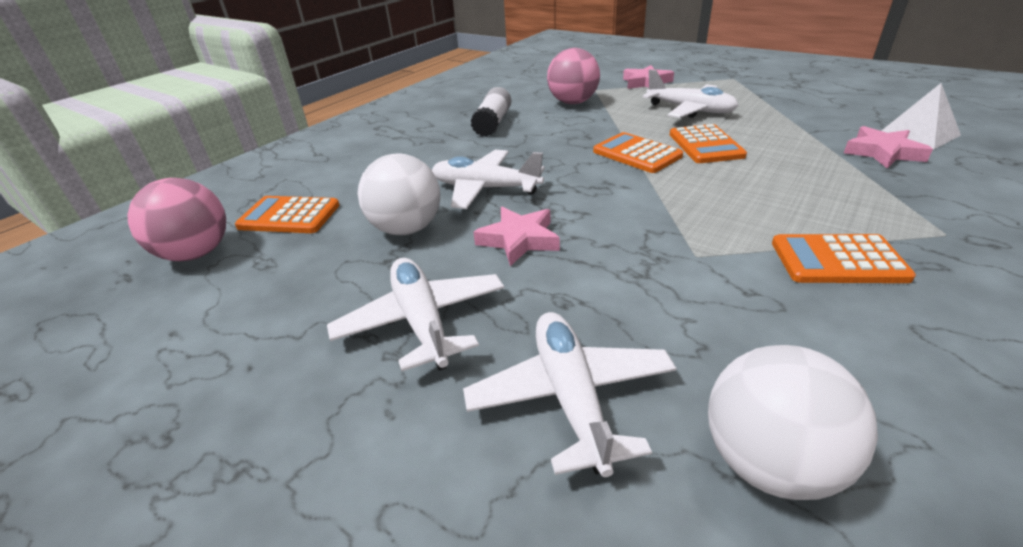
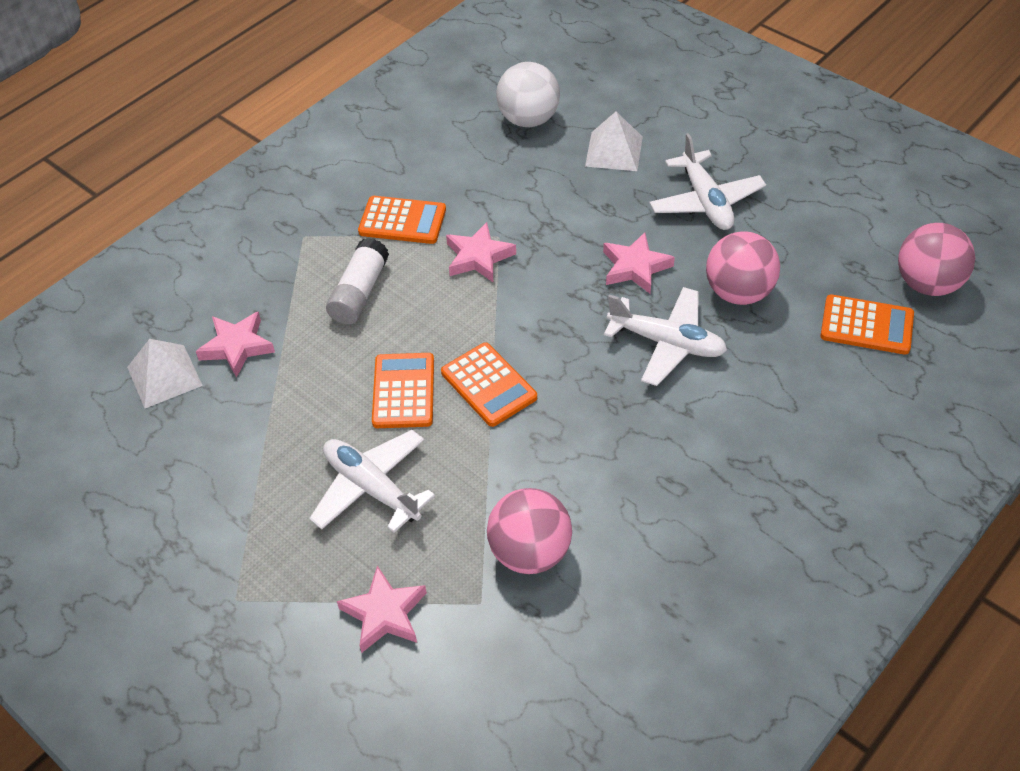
camera: 175 degrees left, 15 degrees up
(407, 229) = (738, 292): white ball -> pink ball
(493, 123) = (660, 501): white glue stick -> white glue stick (359, 293)
(571, 397) = (614, 151): white plane -> white pyramid
(707, 233) = (478, 257): none -> pink star

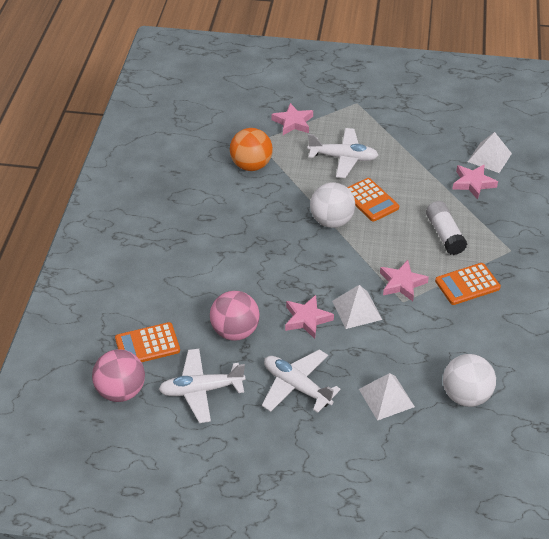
camera: 145 degrees right, 5 degrees down
(489, 385) = (331, 221): orange calculator -> white ball
(530, 552) = (251, 165): pink ball -> orange ball
(564, 251) = (357, 310): none -> white pyramid
(666, 343) = (256, 283): white plane -> white plane (201, 390)

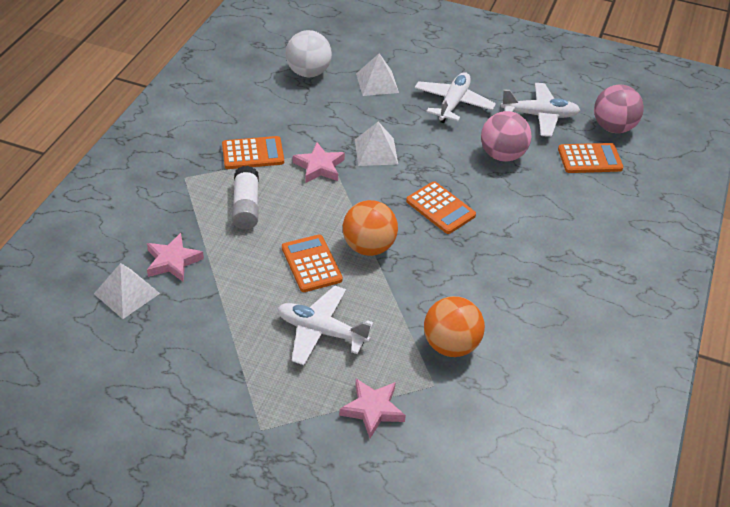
camera: 170 degrees left, 0 degrees up
(282, 265) = (440, 208): none -> orange calculator
(296, 386) = (453, 103): white plane -> white plane turned 120 degrees counterclockwise
(307, 319) = (428, 152): pink star -> none
(331, 221) = (368, 247): white ball -> orange ball

